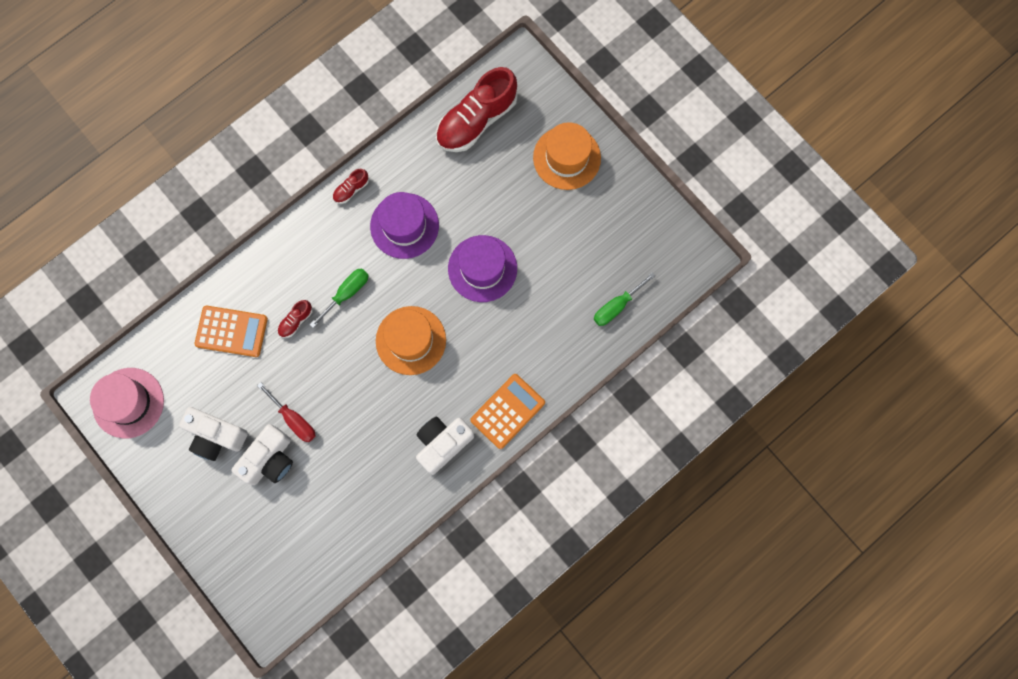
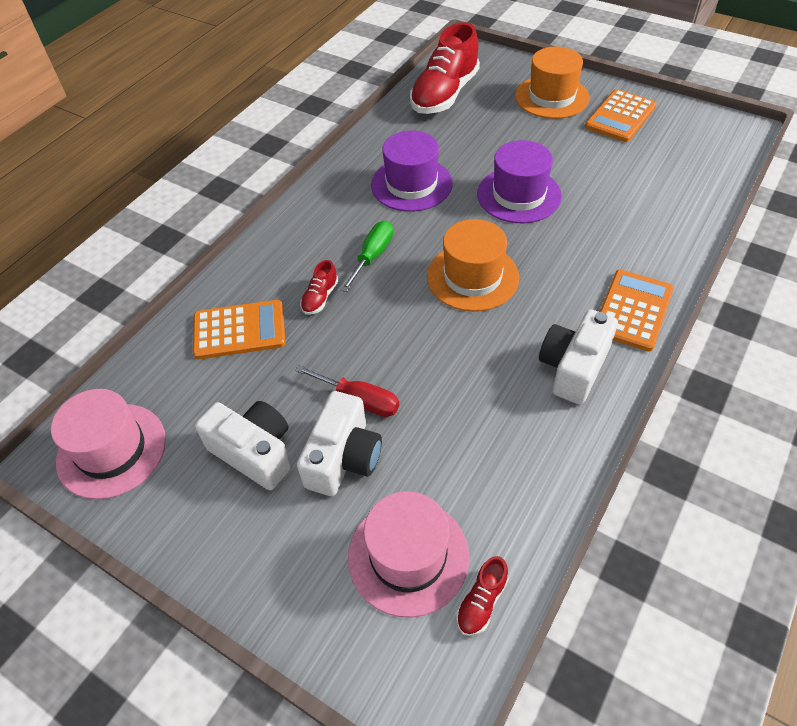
camera: 15 degrees left, 25 degrees down
(216, 436) = (254, 452): white camera -> white camera turned 150 degrees counterclockwise
(285, 538) = (408, 556): none -> pink hat
(351, 189) = (337, 172): red shoe -> red shoe (481, 602)
(611, 205) = (620, 117): none -> orange calculator
(616, 306) = (686, 186): green screwdriver -> none

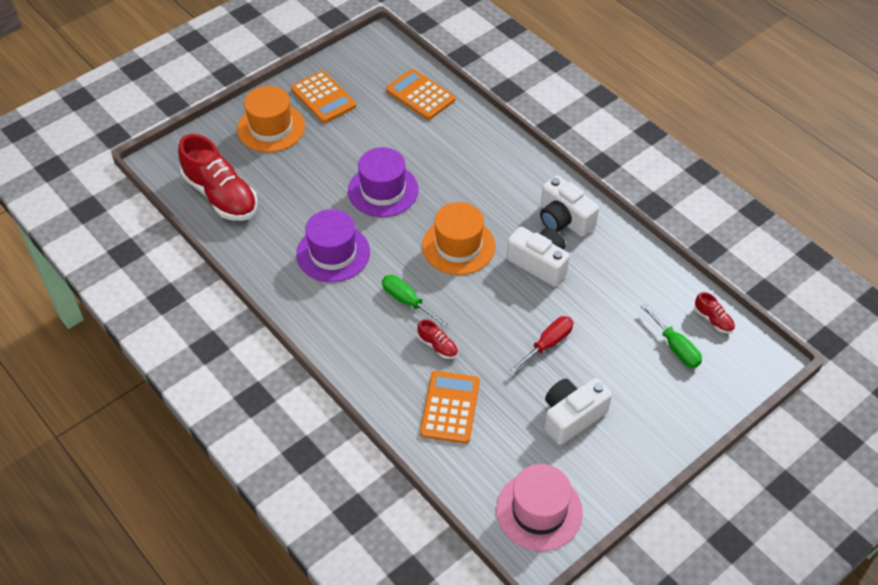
camera: 75 degrees left, 0 degrees up
(343, 458) = (593, 364): white camera -> white camera (539, 263)
(408, 556) = (675, 347): pink hat -> green screwdriver
(633, 310) = (528, 171): orange calculator -> orange calculator (420, 95)

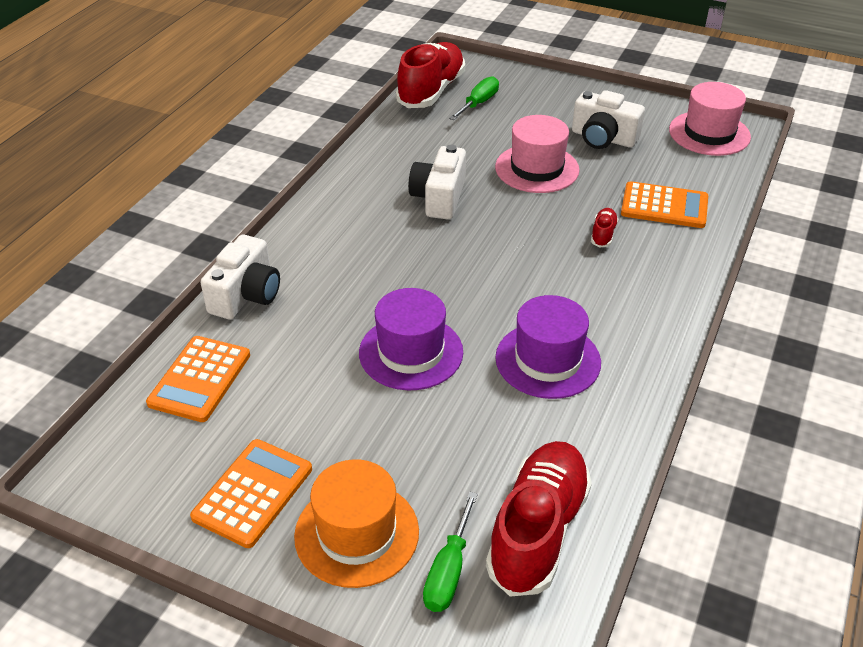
camera: 115 degrees left, 10 degrees down
(407, 301) = (566, 274): green screwdriver -> green screwdriver (448, 571)
(450, 407) = (664, 206): orange calculator -> orange calculator turned 150 degrees counterclockwise
(458, 246) = (457, 260): orange hat -> none
(548, 344) = (537, 168): red screwdriver -> pink hat
(564, 219) = (364, 197): white camera -> white camera (246, 295)
(713, 320) = (431, 91): red shoe -> red shoe, size x2.34

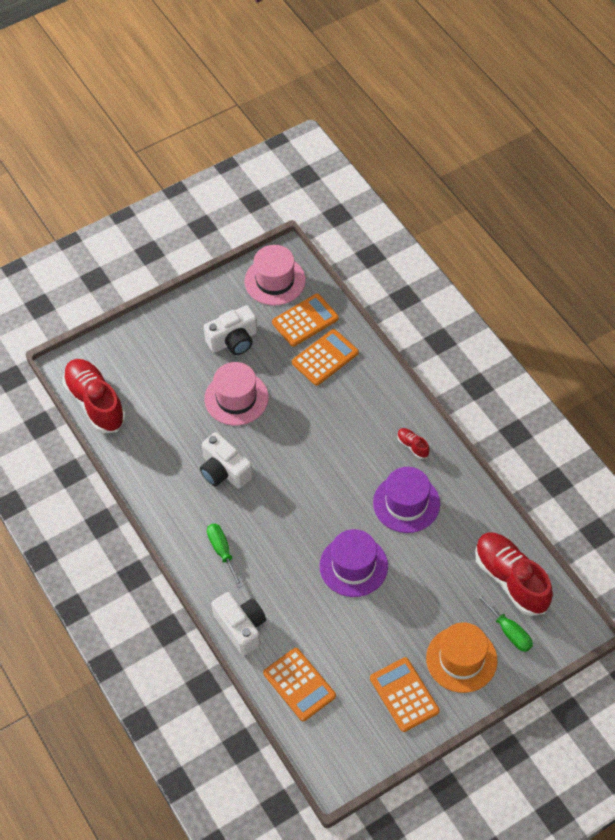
camera: 55 degrees left, 15 degrees up
(479, 103) = (135, 384): green screwdriver -> green screwdriver (222, 551)
(603, 234) = (326, 407): red shoe -> red shoe (412, 446)
(691, 172) = (305, 320): none -> orange calculator

